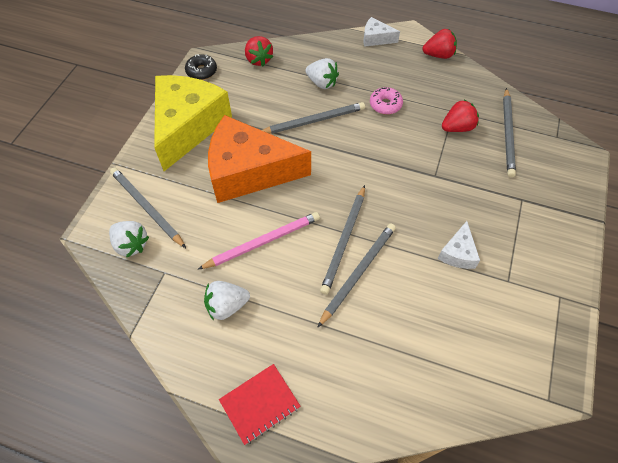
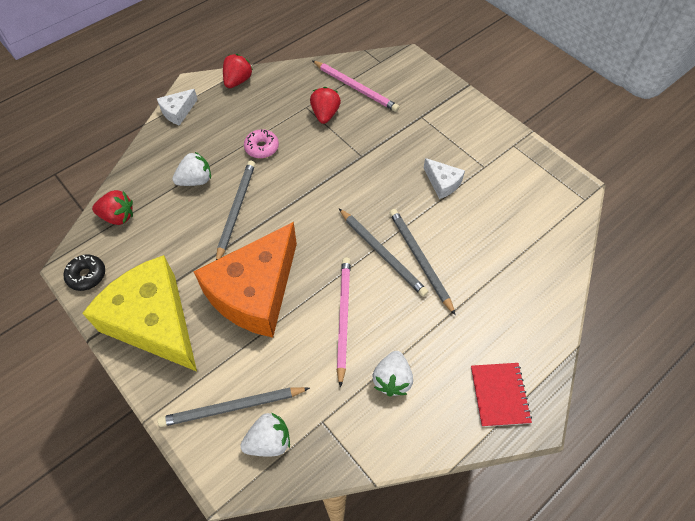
camera: 60 degrees left, 0 degrees up
(507, 133) = (355, 87): grey pencil -> pink pencil

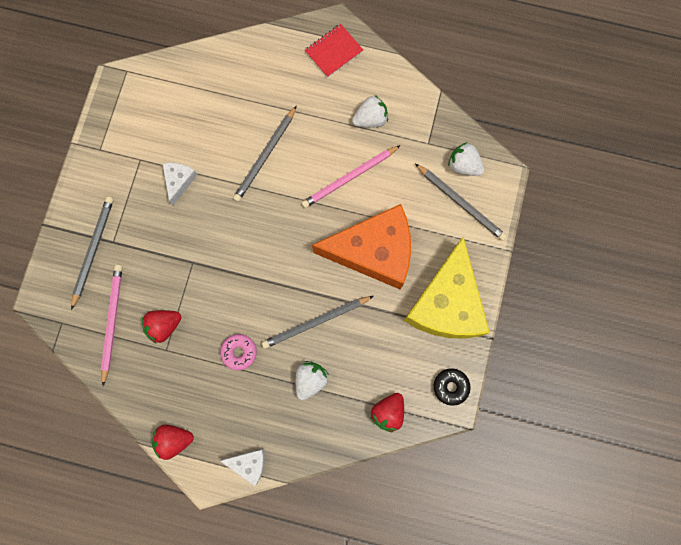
camera: 125 degrees left, 20 degrees up
(118, 216) = (388, 412): red strawberry -> red strawberry turned 120 degrees counterclockwise
(196, 180) = (310, 380): white strawberry -> white strawberry turned 90 degrees clockwise
(382, 253) = (278, 185): grey pencil -> grey pencil (93, 251)

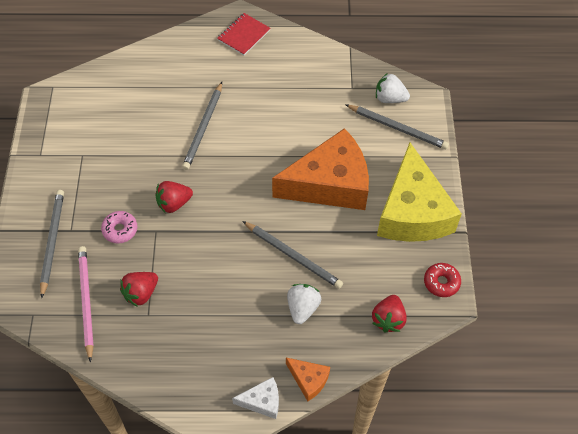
camera: 15 degrees left, 20 degrees down
(174, 439) = (177, 397): red strawberry -> red strawberry (174, 203)
(179, 181) = (125, 165): white cheese -> none
(239, 352) = (223, 299): pink donut -> pink donut (120, 230)
(296, 454) = (308, 380): none -> orange cheese
(316, 322) = (293, 256): grey pencil -> grey pencil turned 105 degrees counterclockwise
(350, 177) = (288, 129): pink pencil -> none
(370, 119) = (293, 80): white strawberry -> none
(450, 386) = (441, 282): black donut -> red donut

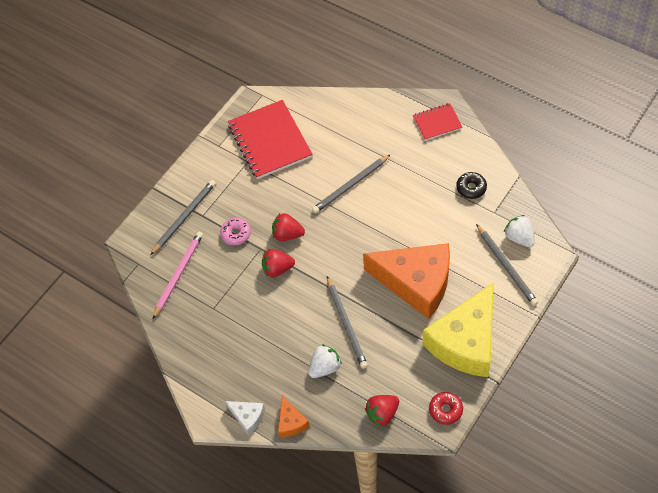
camera: 40 degrees right, 0 degrees up
(92, 125) = (270, 141): none -> red notebook
(141, 293) = (219, 289): red strawberry -> red strawberry (277, 269)
(316, 77) = (471, 188): none -> black donut

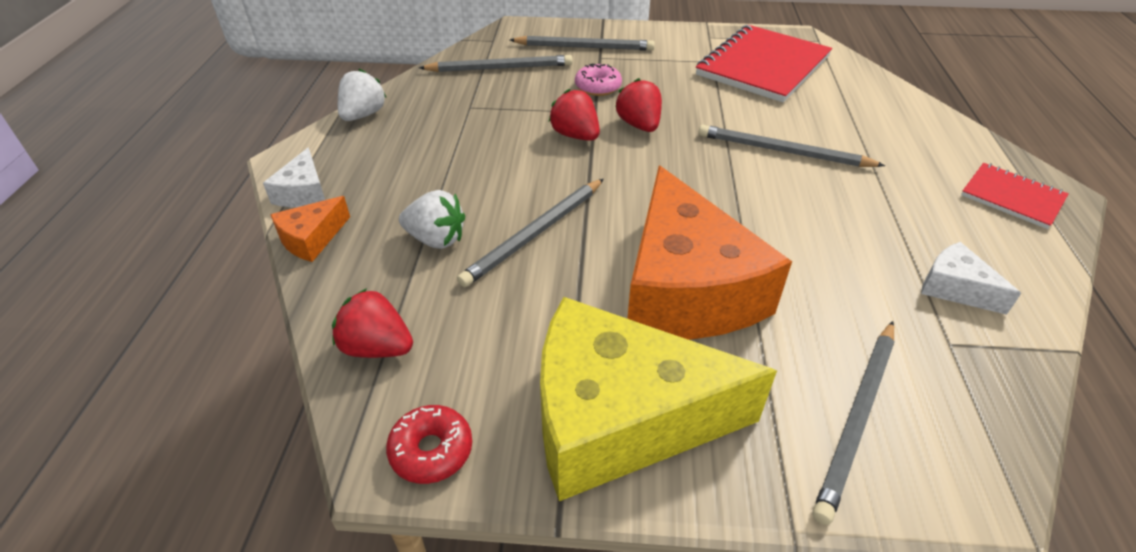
camera: 55 degrees right, 15 degrees down
(178, 275) = (499, 68): pink pencil -> grey pencil
(471, 188) = (955, 288): black donut -> white cheese
(519, 238) = (946, 412): white strawberry -> white strawberry (363, 115)

